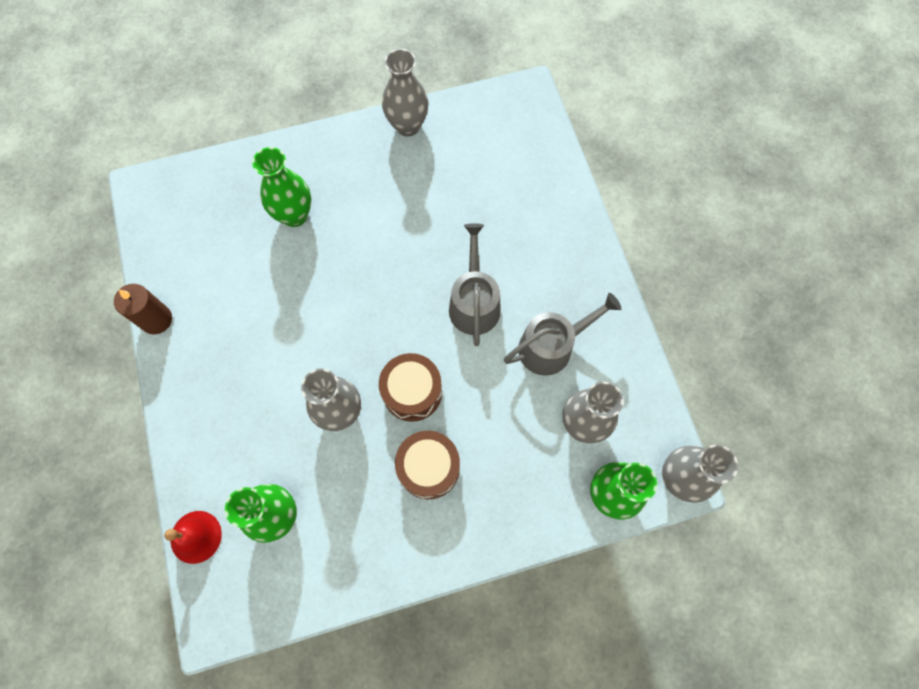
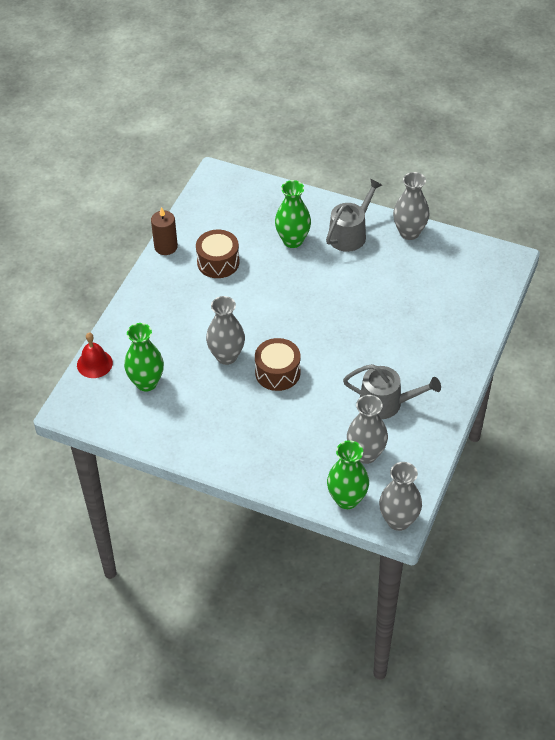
camera: 40 degrees right, 20 degrees down
(429, 467) = (251, 415): brown drum -> brown drum (218, 262)
(474, 303) = (359, 351): grey watering can -> grey watering can (350, 234)

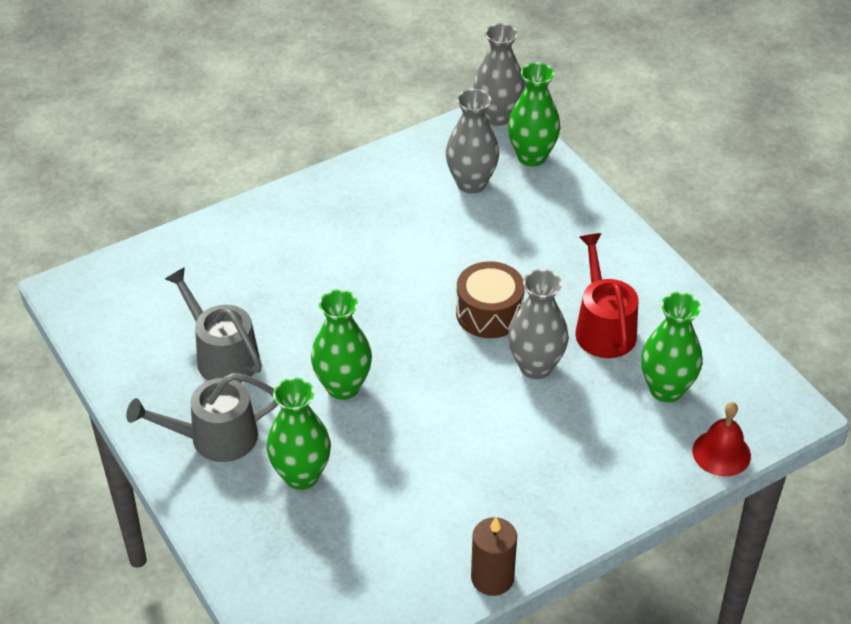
camera: 145 degrees left, 5 degrees down
(207, 400) = (603, 328): none -> red watering can
(218, 262) = (436, 505): brown drum -> none
(315, 290) = (343, 387): none -> green vase
(386, 403) = (397, 217): grey watering can -> grey watering can (222, 356)
(409, 232) = (138, 393): grey vase -> none

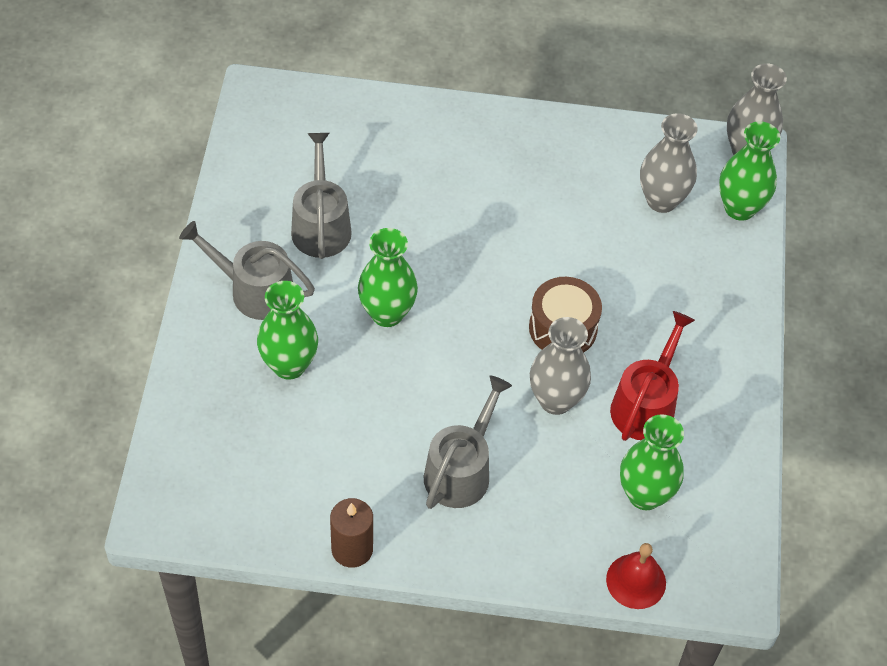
camera: 35 degrees right, 10 degrees up
(517, 463) = (461, 471): none -> grey watering can

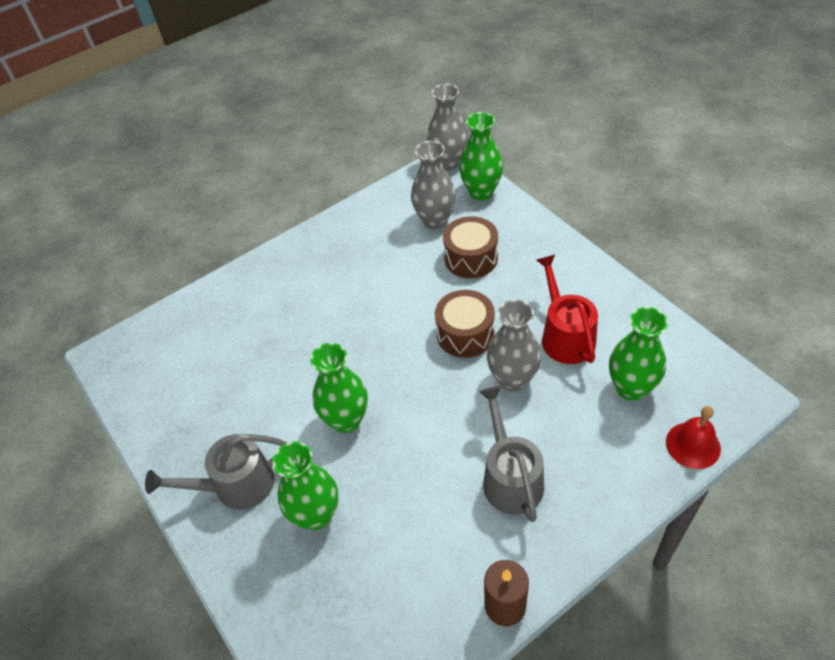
camera: 35 degrees left, 5 degrees down
(321, 225) = (239, 402): grey watering can -> none
(650, 264) = (471, 258): none -> brown drum

